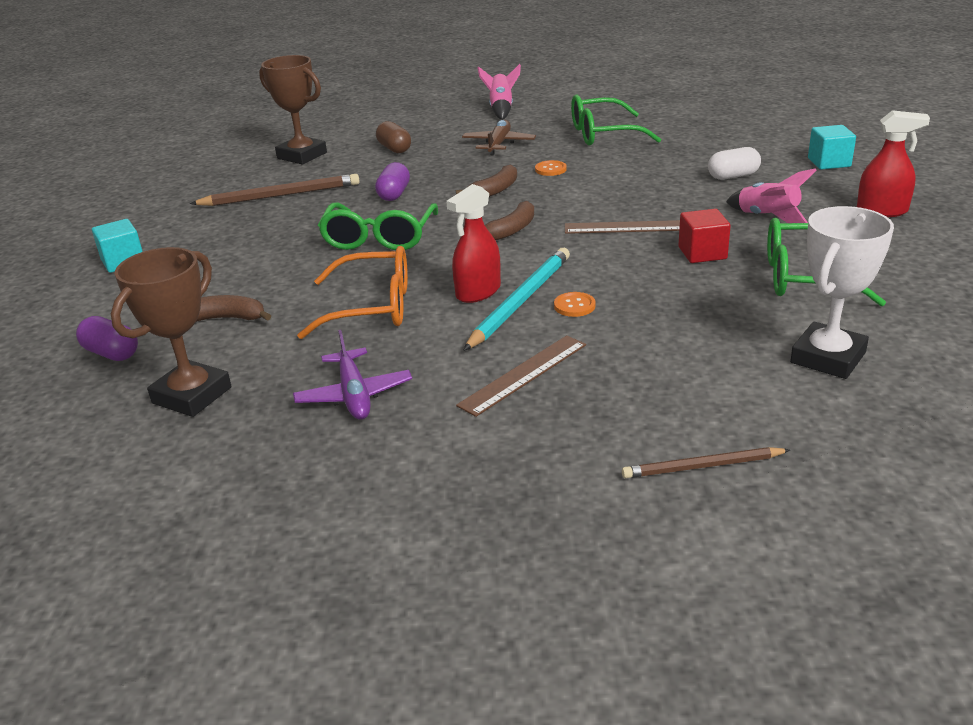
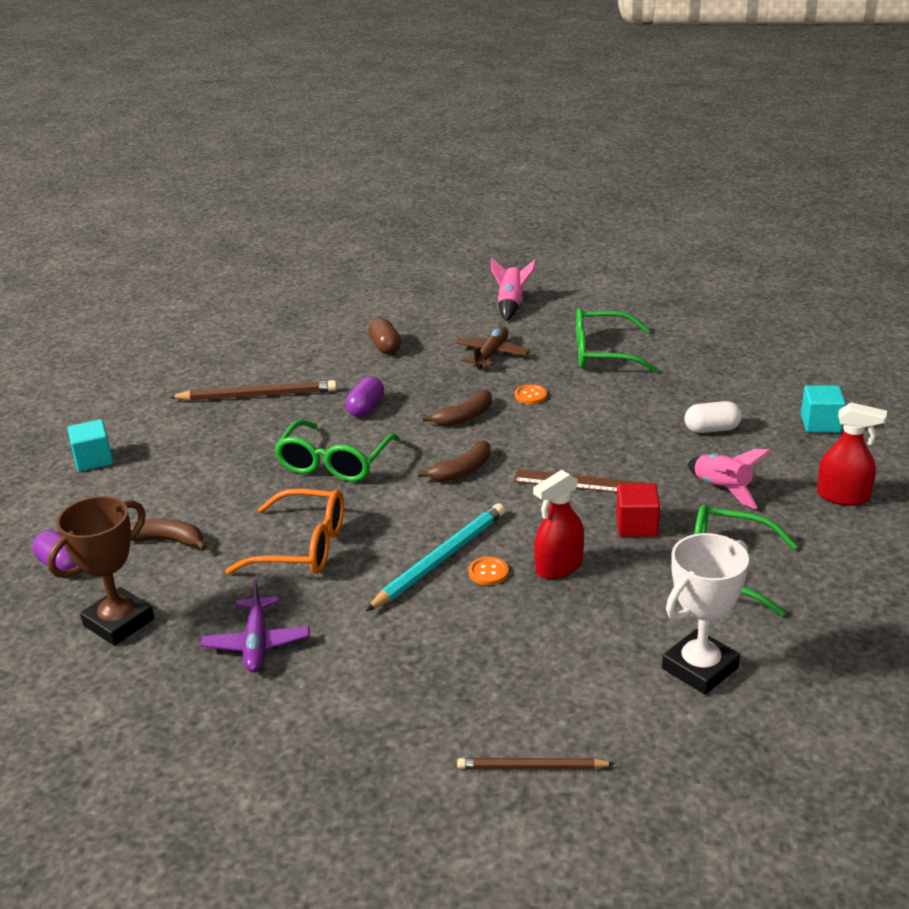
camera: 10 degrees right, 0 degrees up
(302, 155) = (292, 345): brown trophy -> none
(478, 292) = (405, 543): red spray bottle -> red spray bottle (559, 567)
(524, 374) = (413, 644): brown ruler -> none

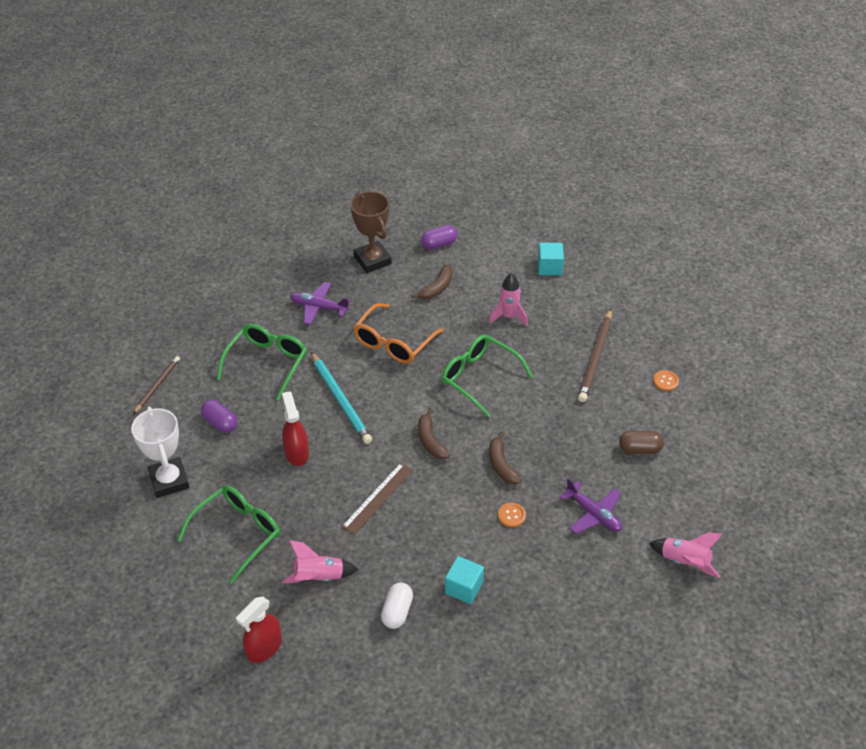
camera: 110 degrees right, 15 degrees up
(208, 468) = (508, 316): none -> pink rocket
(366, 408) = (544, 412): purple capsule -> purple capsule (220, 423)
(488, 572) = (313, 418): orange button -> orange button (665, 381)
(491, 354) = (593, 514): brown plane -> purple plane
(603, 353) = (557, 593): green glasses -> green glasses (267, 363)
(636, 525) = (310, 509): red cube -> none
(820, 423) = (362, 693): turquoise cube -> turquoise cube (464, 588)

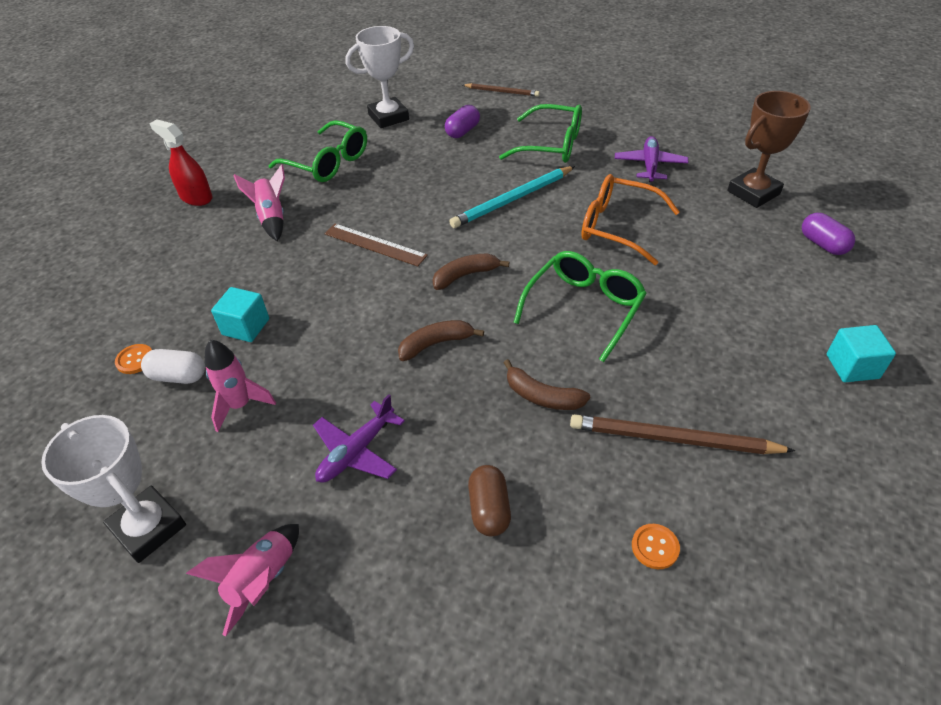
camera: 85 degrees right, 0 degrees up
(296, 453) = (431, 181): red spray bottle -> none
(397, 612) = (221, 277): white capsule -> white capsule (178, 376)
(437, 288) = (735, 252): brown banana -> brown banana (542, 396)
(508, 316) = (715, 327): pink rocket -> pink rocket (240, 405)
(511, 515) = (352, 361): orange button -> orange button (135, 360)
(647, 630) = (148, 527): none -> white trophy

